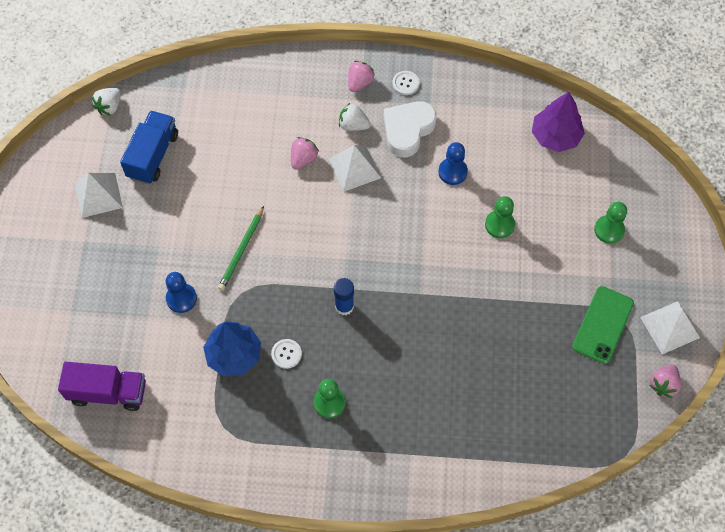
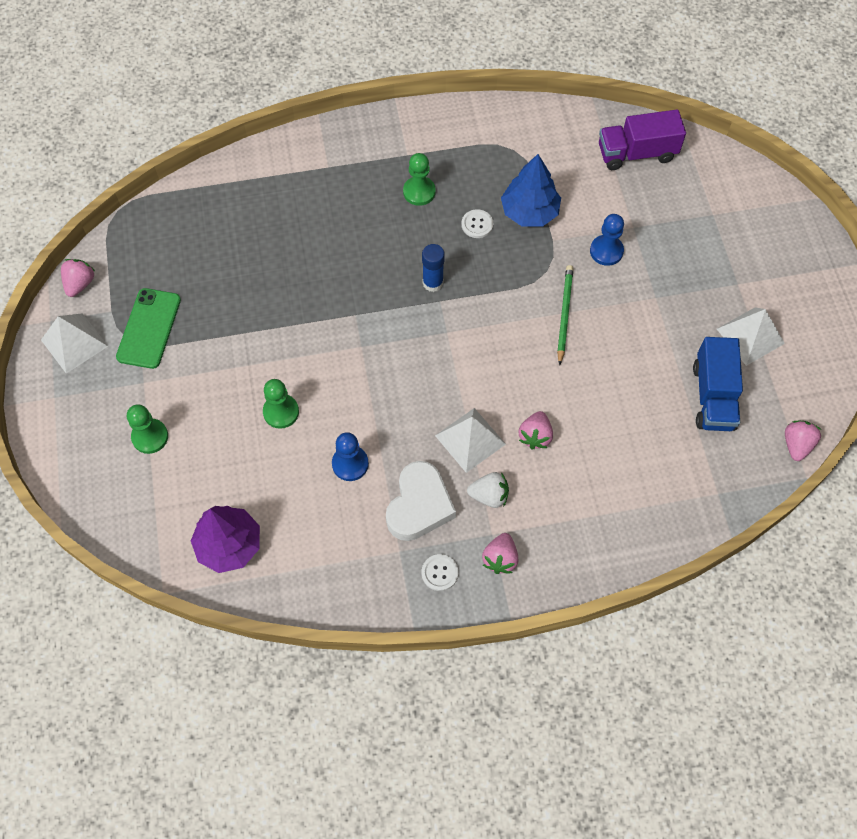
camera: 165 degrees right, 0 degrees up
(109, 107) = (796, 445): white strawberry -> pink strawberry

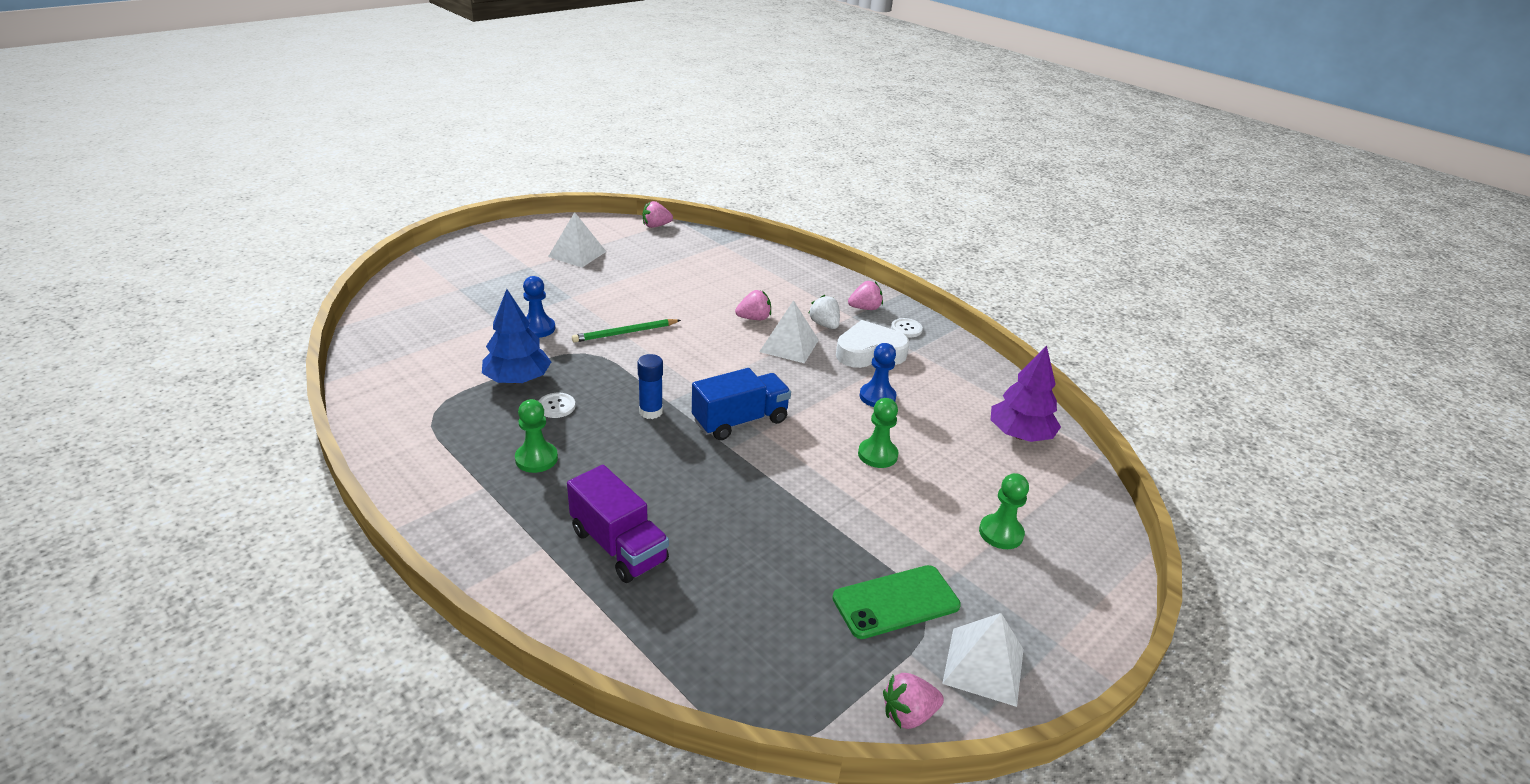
camera: 125 degrees left, 30 degrees down
(636, 153) = (400, 339): purple truck -> purple truck (618, 546)
(713, 396) = (645, 258): blue truck -> blue truck (740, 421)

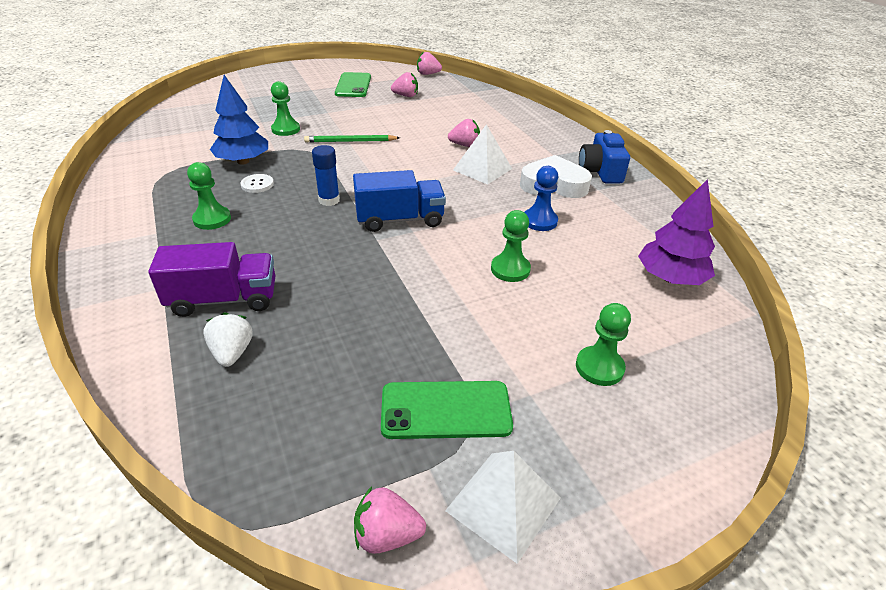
camera: 20 degrees right, 5 degrees up
(538, 328) = (286, 129): blue pawn -> green pawn
(577, 254) = (353, 85): white pyramid -> green phone
(618, 546) = (224, 299): purple truck -> purple truck turned 75 degrees counterclockwise
(824, 325) = (524, 158): white strawberry -> white strawberry (232, 353)
(865, 308) = (570, 151): pink strawberry -> pink strawberry (406, 96)
(906, 329) = (600, 171): white button -> blue camera

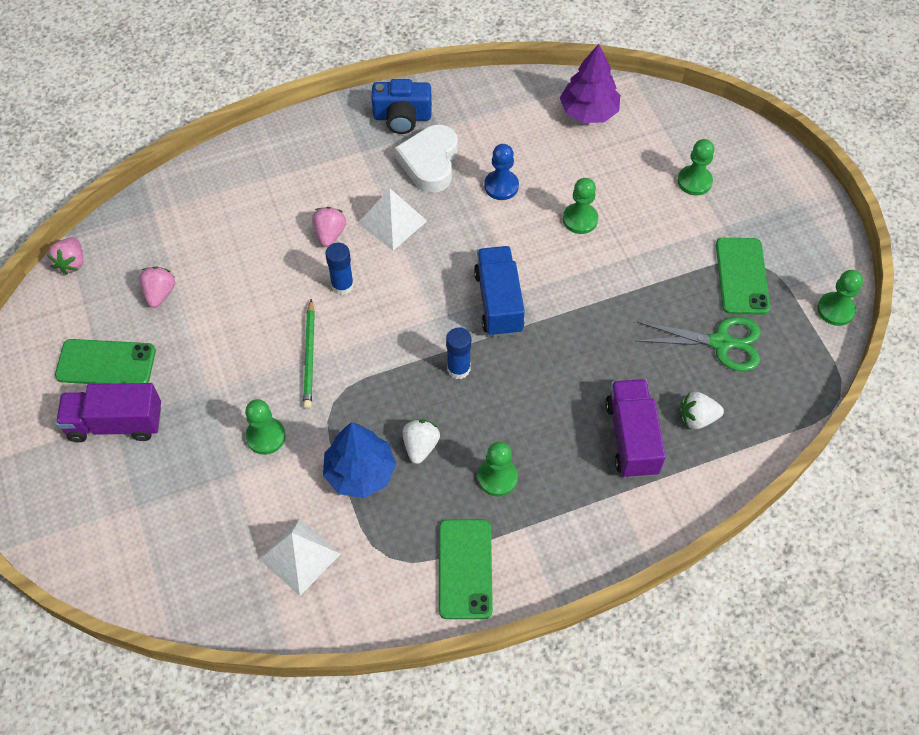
camera: 85 degrees left, 20 degrees up
(134, 204) = (465, 569): none -> green phone
(257, 184) = (420, 446): white button -> white strawberry
(309, 90) = (115, 423): none -> purple truck
(337, 380) = (720, 343): none -> green scissors
(387, 534) = (835, 310): pink strawberry -> green pawn
(415, 151) = (342, 285): none -> blue glue stick
(503, 504) = (809, 251): white pyramid -> white pyramid (299, 556)

